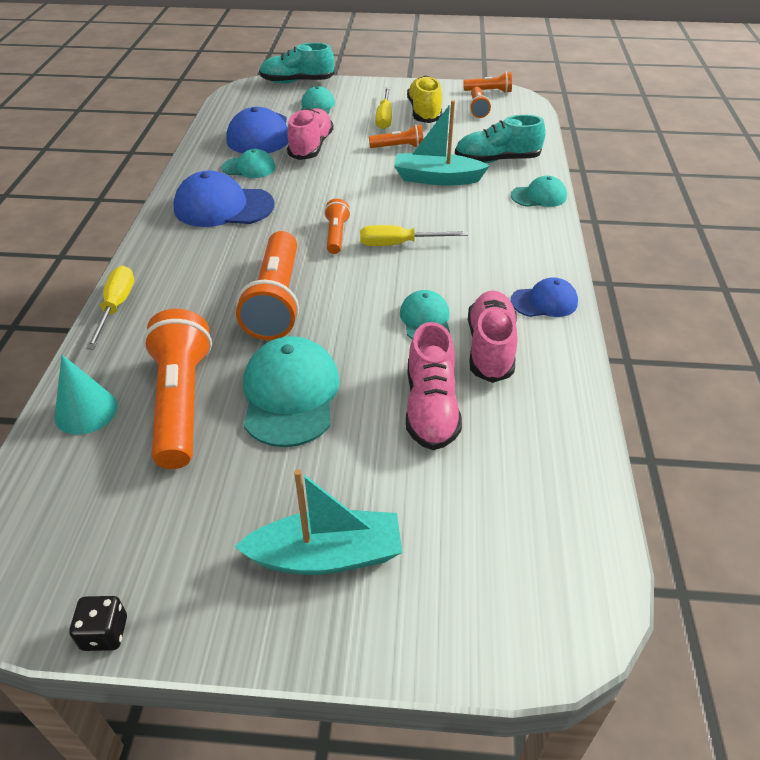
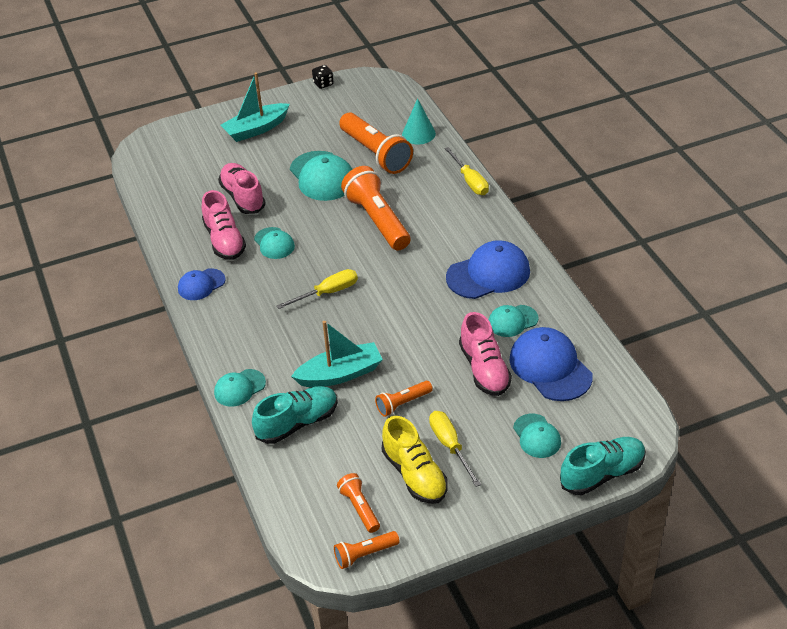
camera: 155 degrees right, 0 degrees up
(336, 235) = (380, 282): orange flashlight -> none

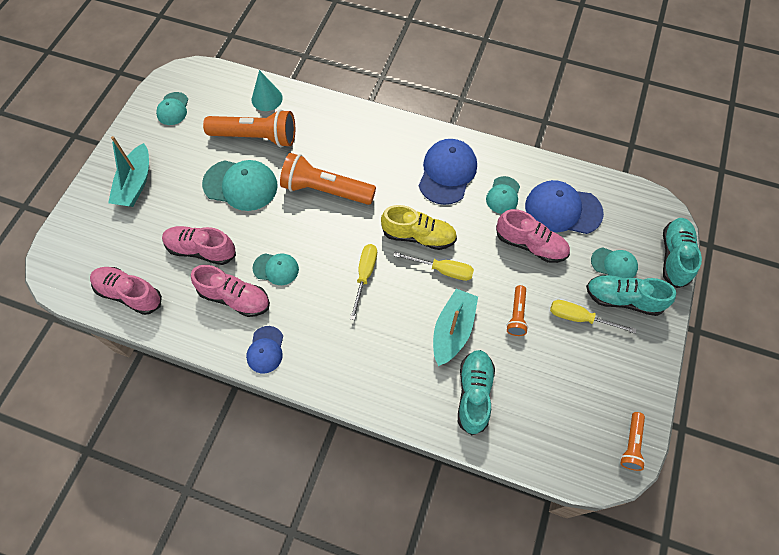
camera: 50 degrees left, 20 degrees up
(166, 190) = (129, 294): none -> pink shoe
(239, 388) = (402, 405): turquoise cap -> turquoise cap (173, 109)
(323, 84) = (140, 106): black dice -> none
(359, 508) = (587, 415): orange flashlight -> none
(414, 475) = (586, 358): yellow shoe -> yellow shoe (419, 236)
(470, 181) = (348, 111): yellow screwdriver -> yellow screwdriver (442, 270)
(506, 464) = (622, 299): none -> turquoise shoe

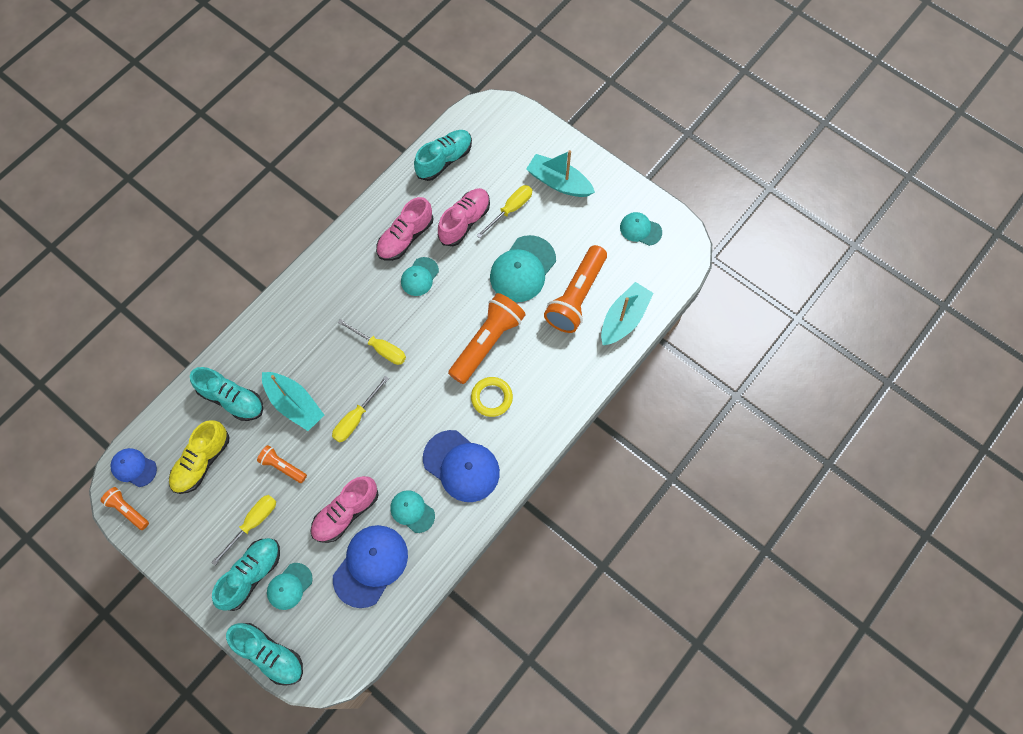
camera: 110 degrees right, 5 degrees up
(129, 294) = (444, 160): pink shoe -> turquoise shoe
(177, 214) = (510, 209): none -> yellow screwdriver
(265, 350) = (347, 249): blue cap -> blue cap (134, 467)
(267, 98) = (624, 319): turquoise cone -> turquoise boat
(377, 170) = (491, 398): none -> yellow ring
(419, 236) = (400, 410): yellow shoe -> yellow shoe (202, 462)

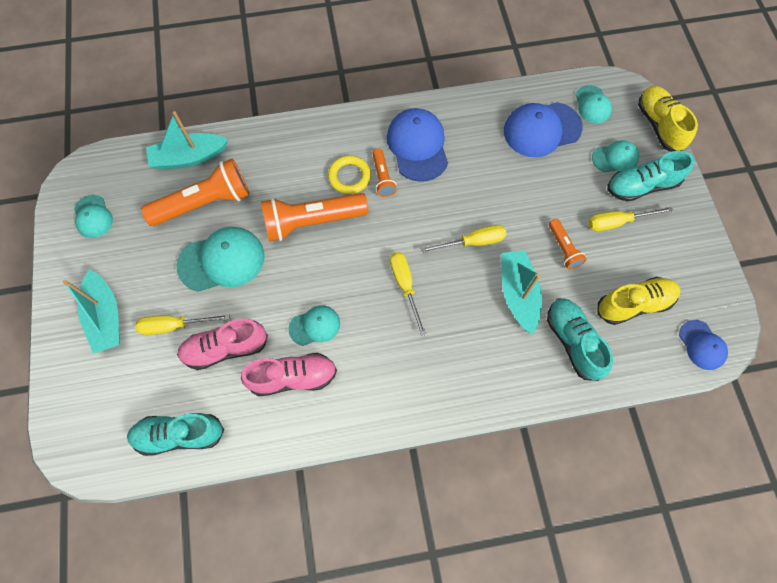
camera: 140 degrees left, 0 degrees up
(128, 510) = (725, 310): orange flashlight -> orange flashlight (382, 178)
(270, 655) = (658, 125): turquoise shoe -> yellow shoe
(346, 513) = (535, 177): pink shoe -> none
(412, 511) = (481, 142): turquoise cap -> turquoise cap (592, 104)

